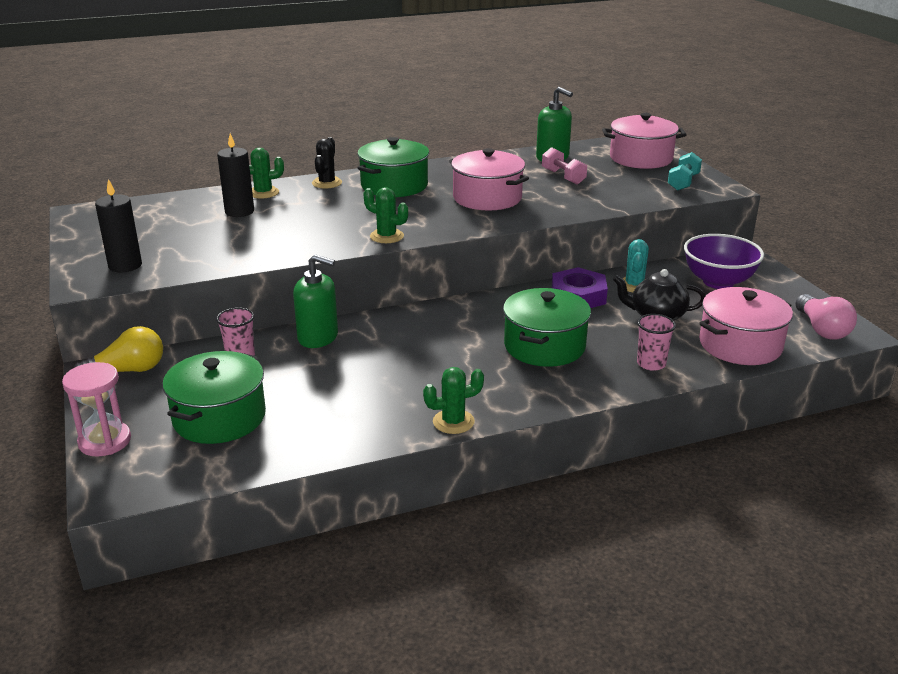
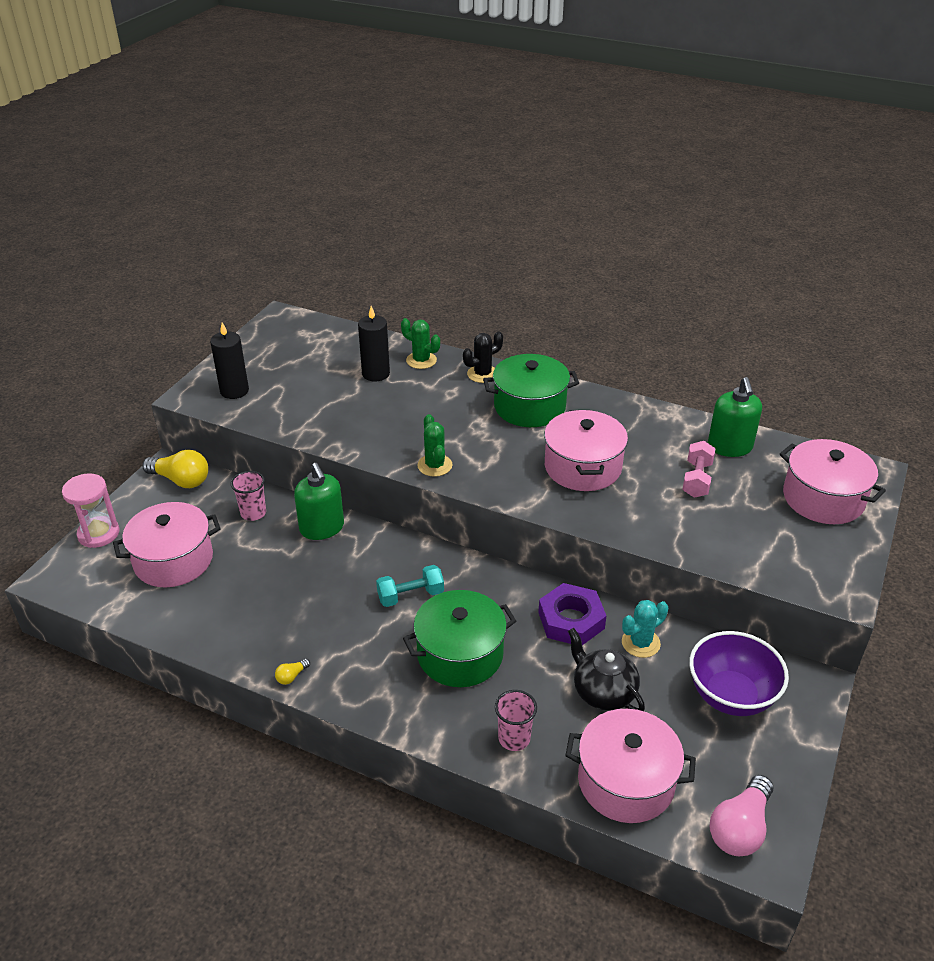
camera: 45 degrees right, 10 degrees up
(219, 418) = (173, 560): green pot -> pink pot
(453, 422) = (291, 676): green cactus -> yellow light bulb
(683, 182) = (811, 558): turquoise dumbbell -> turquoise dumbbell (410, 595)

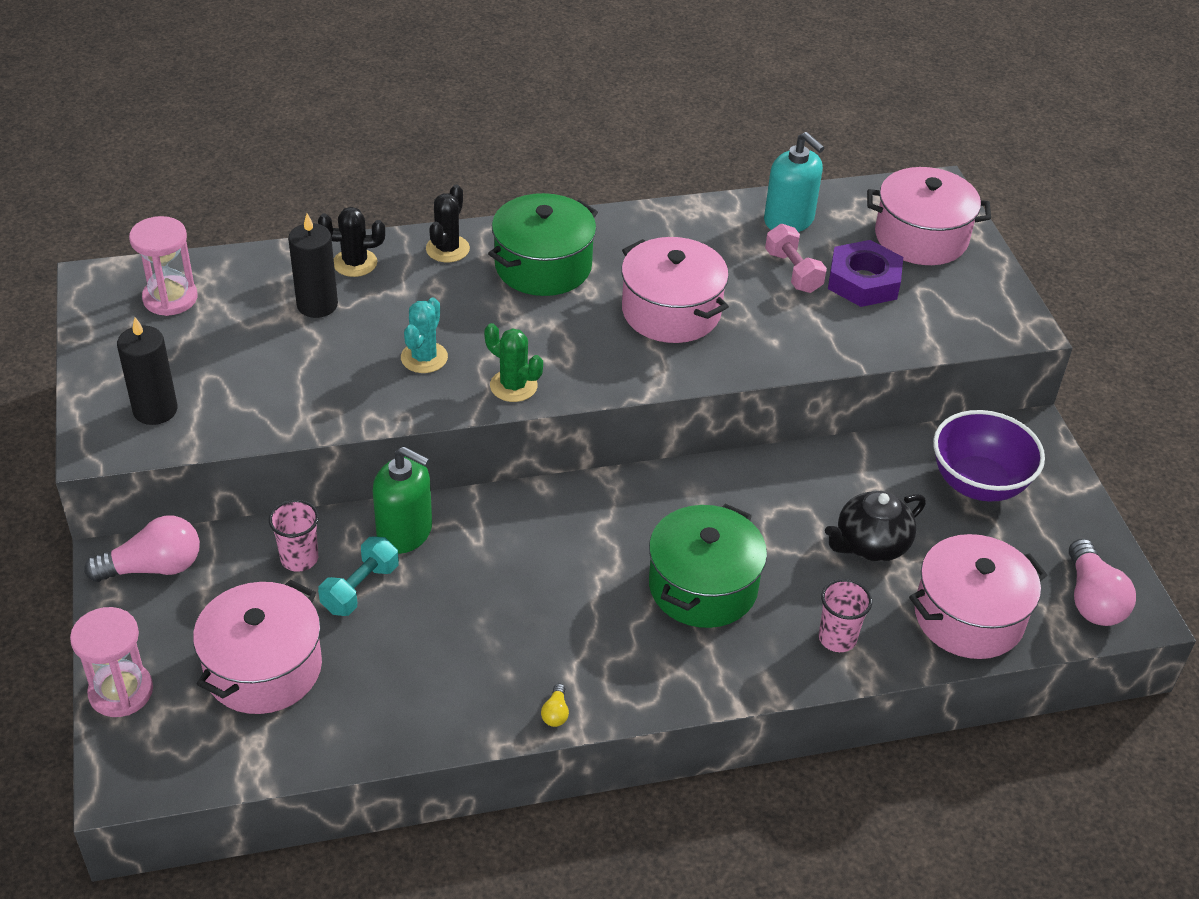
camera: 40 degrees left, 5 degrees up
(181, 480) = (154, 567): yellow light bulb -> pink light bulb
(305, 339) = (170, 298): none -> pink hourglass
(410, 595) = (588, 554): turquoise dumbbell -> turquoise dumbbell (360, 588)
(421, 360) = (355, 263): green cactus -> black cactus
(571, 620) = (772, 490): purple nut -> purple nut (863, 281)
(603, 692) = (870, 545): black teapot -> black teapot turned 45 degrees counterclockwise
(640, 643) = (857, 477): turquoise cactus -> turquoise cactus (424, 358)
(730, 447) = (789, 220): green soap dispenser -> turquoise soap dispenser

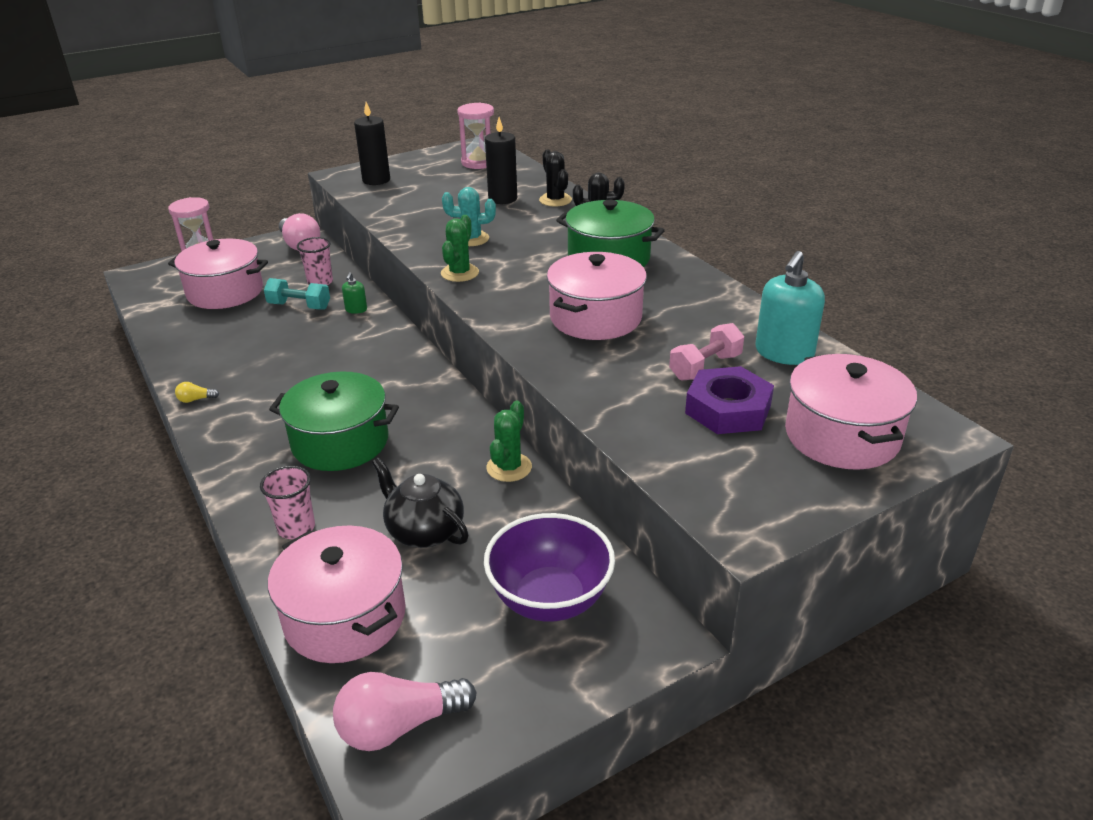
camera: 75 degrees right, 10 degrees down
(405, 532) = (356, 310): green soap dispenser -> green soap dispenser, size x0.48
(795, 467) = (509, 467): none -> green cactus

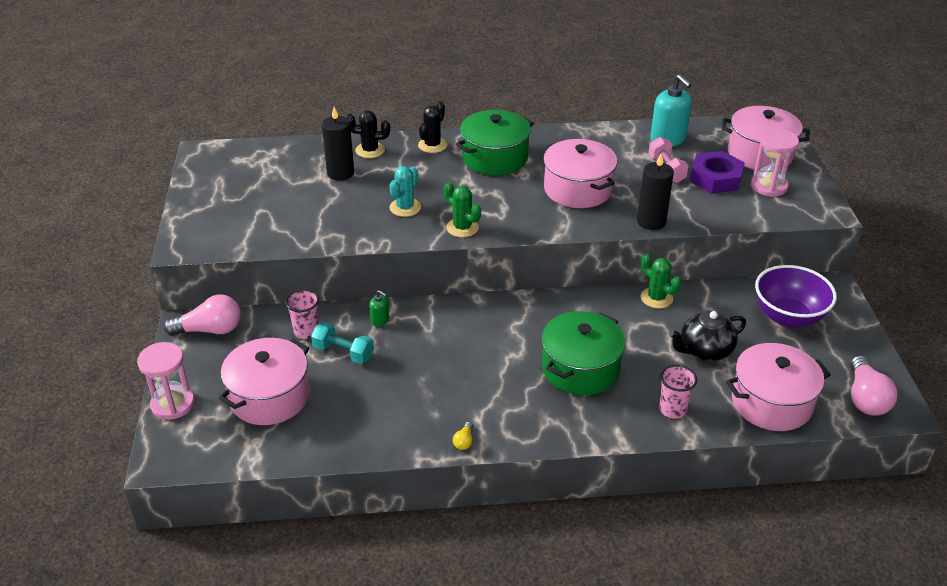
camera: 65 degrees left, 5 degrees up
(299, 306) = (343, 352): turquoise dumbbell -> turquoise dumbbell turned 75 degrees clockwise
(376, 180) = (223, 228): black candle -> black candle (651, 222)
(479, 163) = (246, 164): pink hourglass -> pink hourglass (768, 186)

